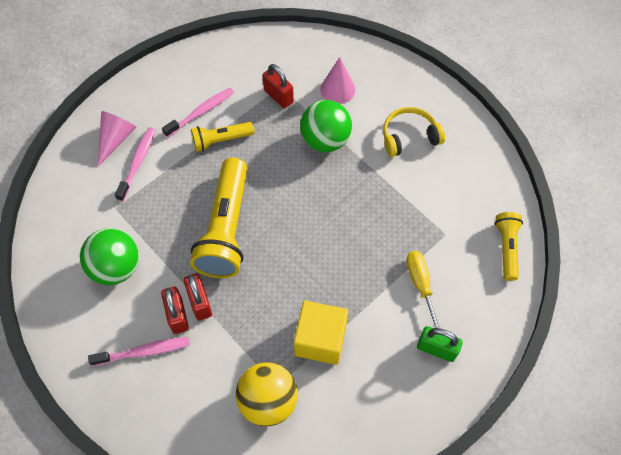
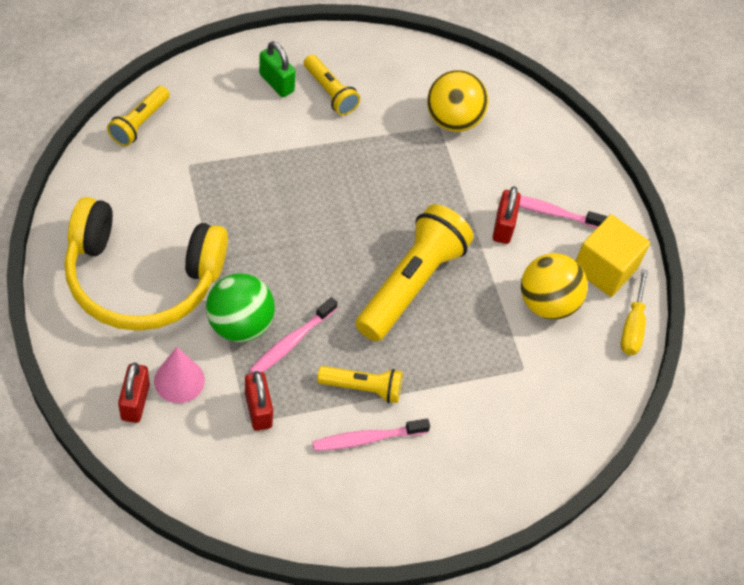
camera: 160 degrees left, 5 degrees down
(116, 139) = (490, 456): pink cone -> none
(116, 267) = (547, 303): green ball -> yellow ball
(138, 163) = (475, 411): pink toothbrush -> pink toothbrush (291, 342)
(200, 302) = (475, 227): red padlock -> red padlock (135, 402)
(320, 339) = (377, 140): yellow cube -> yellow cube (605, 268)
(388, 366) = (330, 92): none -> yellow flashlight
(409, 137) = (141, 278): yellow headphones -> yellow headphones, size x2.00
(420, 284) = (249, 136): yellow screwdriver -> yellow screwdriver (632, 326)

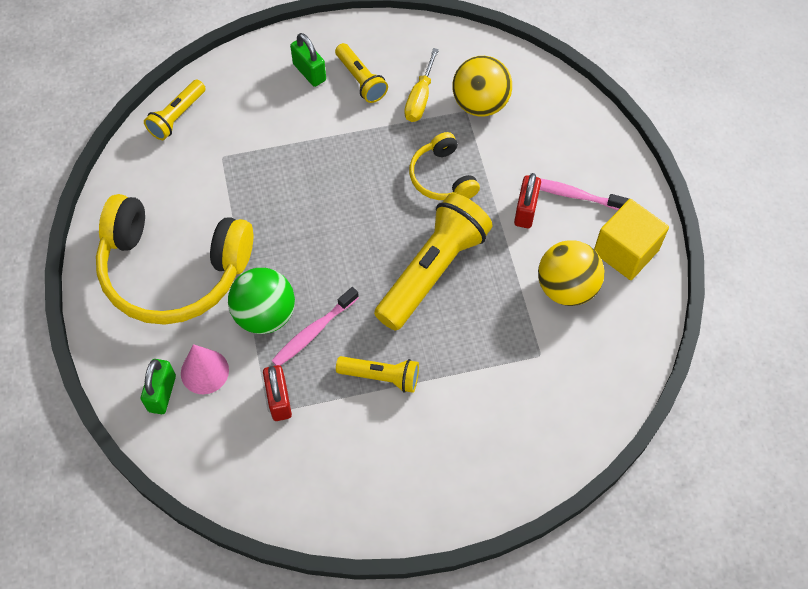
camera: 10 degrees right, 5 degrees up
(135, 402) = (162, 393): red padlock -> green padlock
(367, 439) = (383, 428): pink toothbrush -> none
(417, 191) = (442, 177): none -> yellow headphones
(632, 326) = (651, 310): yellow screwdriver -> yellow screwdriver (420, 98)

